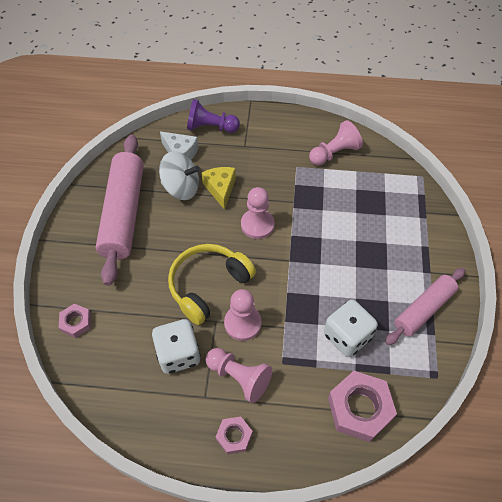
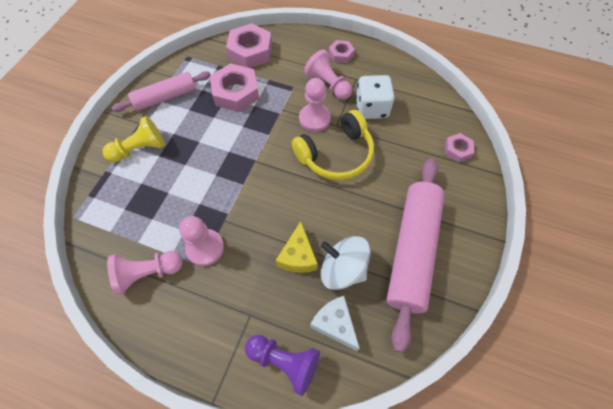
camera: 165 degrees left, 5 degrees up
(257, 225) = (272, 203): pink pawn -> pink pawn (205, 248)
(347, 336) = (236, 92): white dice -> pink nut
(409, 245) = (140, 149): none -> yellow pawn

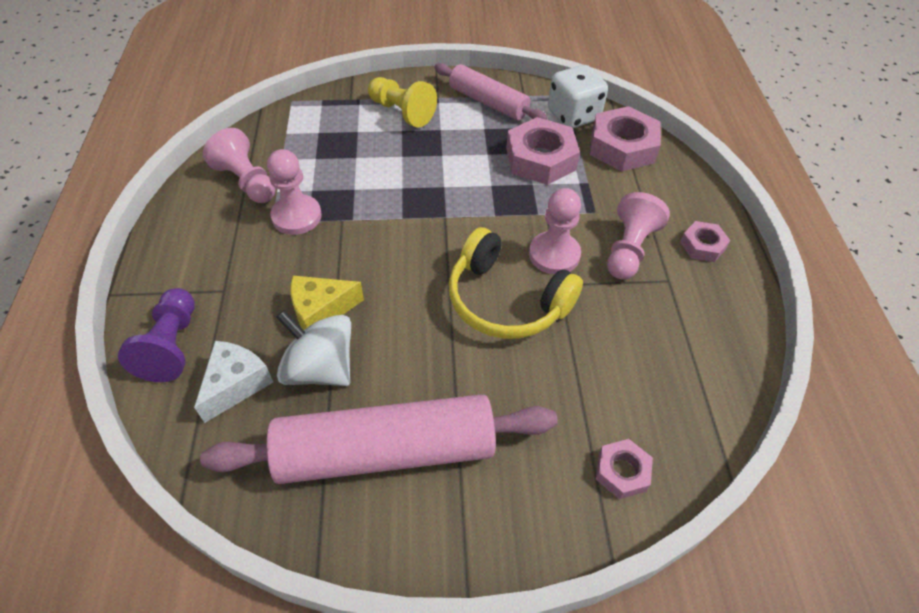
camera: 65 degrees right, 10 degrees down
(342, 269) = (320, 368): white spinning top -> white spinning top turned 60 degrees counterclockwise
(371, 108) = (623, 318): white dice -> white dice (573, 116)

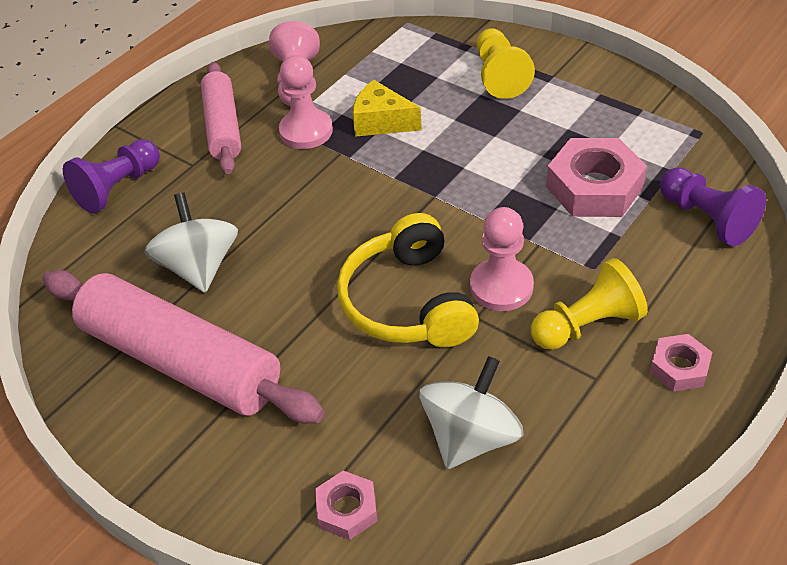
camera: 45 degrees right, 5 degrees down
(236, 384) = (131, 243): white cheese -> none
(321, 310) = (246, 221): yellow cheese -> yellow cheese (381, 122)
(488, 102) = (602, 103): pink rolling pin -> pink rolling pin (223, 127)
(573, 116) = (685, 159): white dice -> none
(622, 147) = (706, 218): pink nut -> purple pawn
(629, 249) = (587, 325): pink pawn -> yellow pawn
(641, 366) = (471, 437): none -> white spinning top

